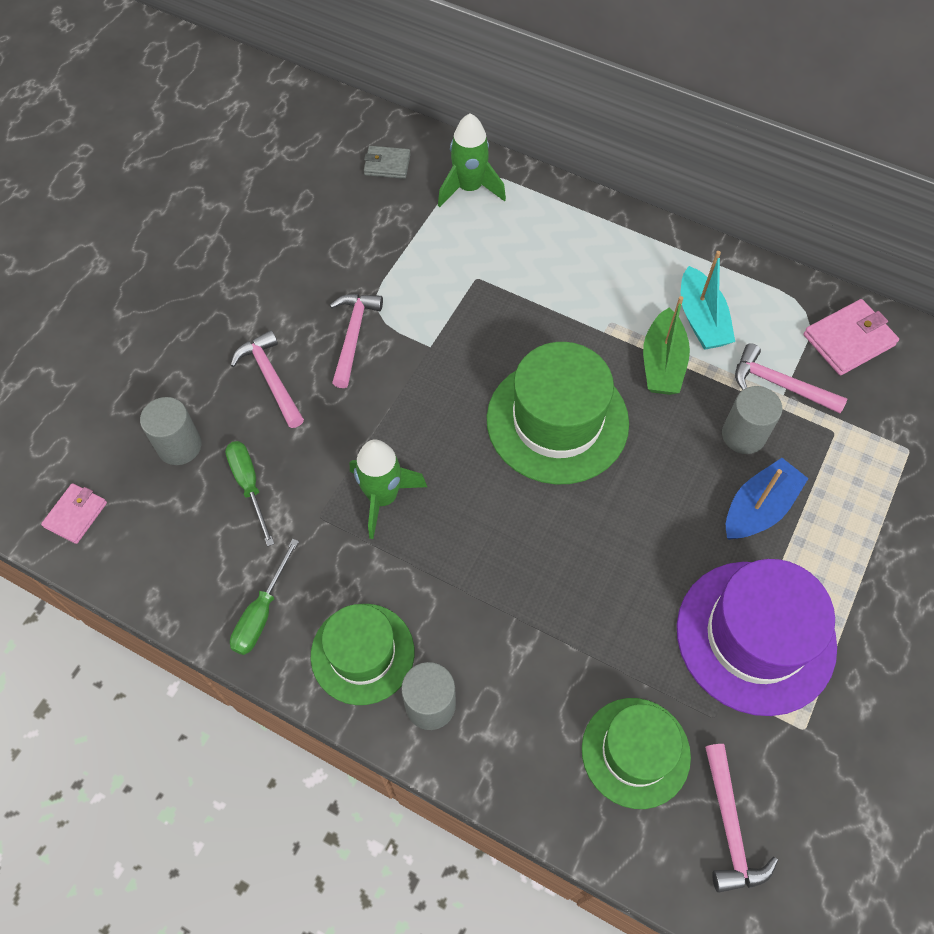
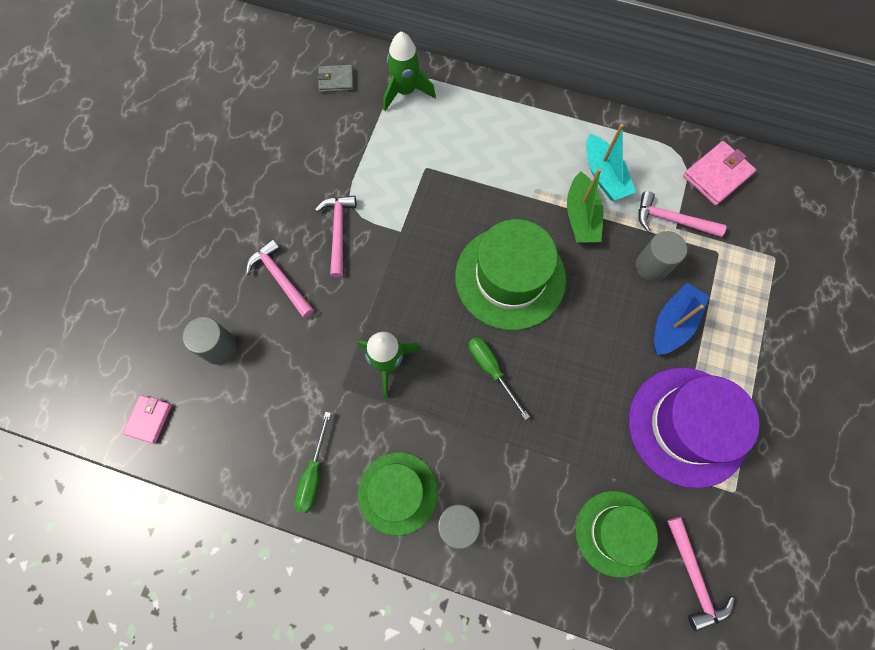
camera: 10 degrees left, 10 degrees up
(249, 485) = (282, 371): green screwdriver -> green screwdriver (491, 370)

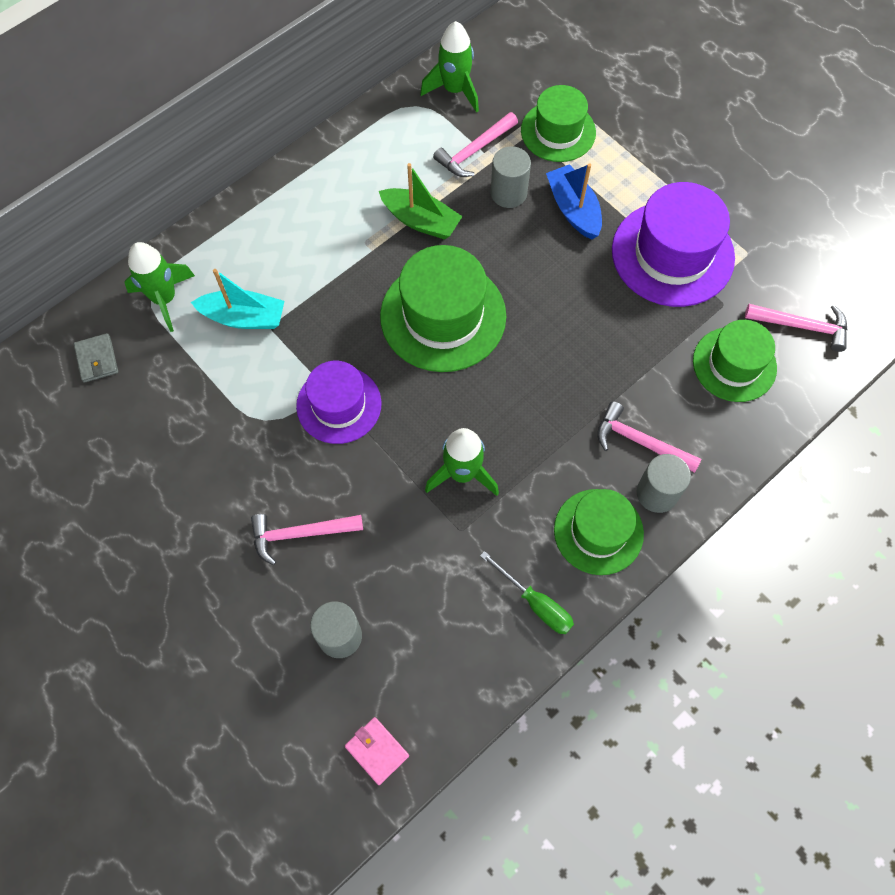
camera: 60 degrees left, 5 degrees down
(336, 80) = (97, 359): grey wallet -> grey wallet turned 45 degrees counterclockwise
(338, 232) = (285, 449): pink hammer -> pink hammer (640, 442)
(393, 247) = (339, 405): none -> purple hat
(491, 370) = (526, 383): green screwdriver -> none
(604, 176) = (391, 177): turquoise boat -> turquoise boat (244, 317)
(717, 175) = (454, 90): pink wallet -> green rocket
(738, 272) = (558, 131): none -> green hat

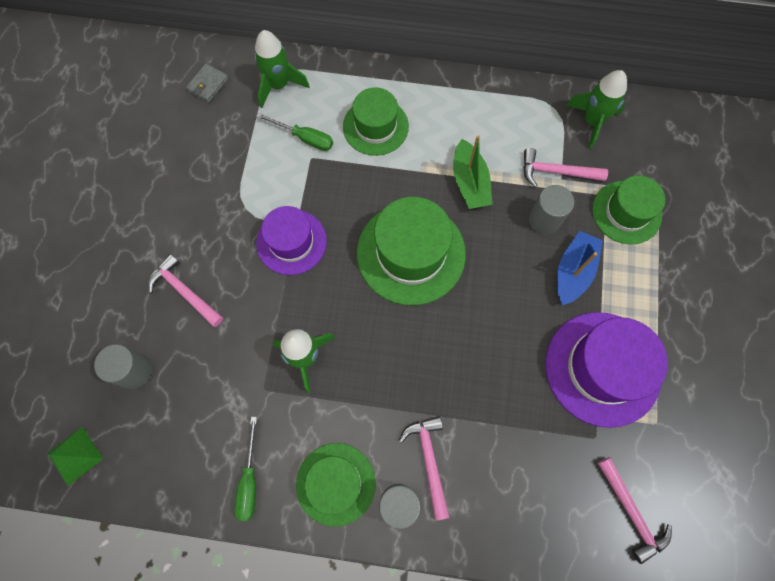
camera: 50 degrees right, 5 degrees up
(244, 317) = (304, 138): turquoise boat -> green screwdriver
(377, 751) = (74, 455): pink wallet -> green pyramid
(734, 364) = (551, 483): green hat -> green hat (375, 126)

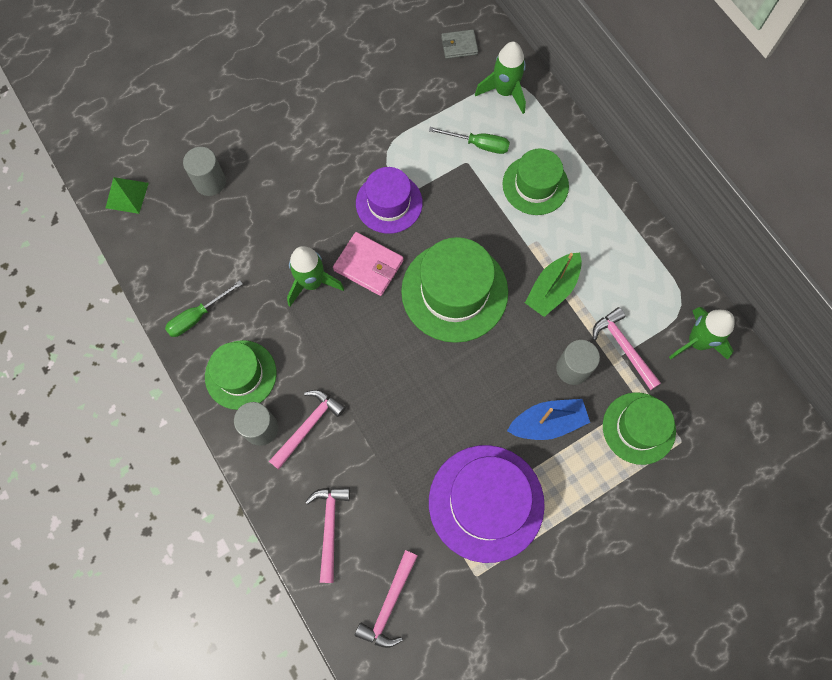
camera: 50 degrees right, 0 degrees up
(184, 292) = (291, 165): pink hammer -> pink hammer (329, 527)
(304, 138) = (478, 144): green screwdriver -> green screwdriver turned 60 degrees counterclockwise
(331, 300) = (368, 265): none -> pink wallet

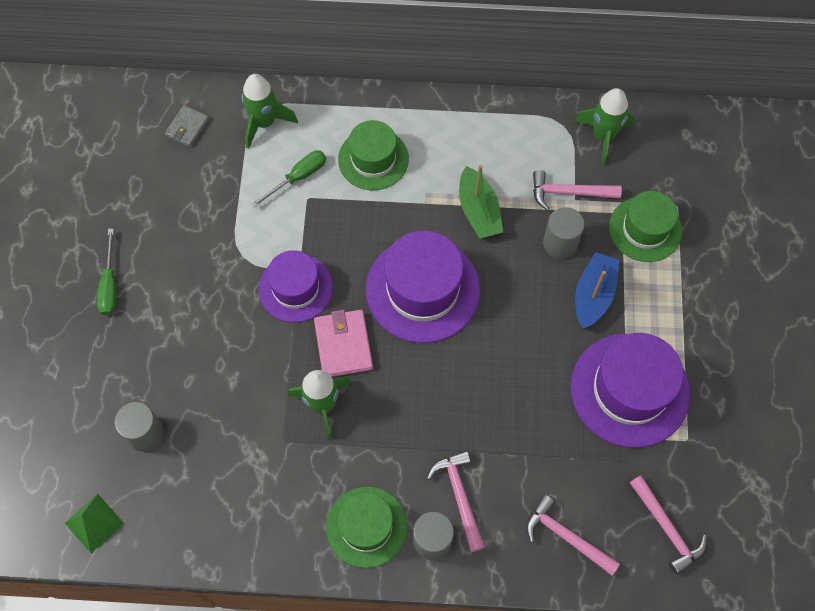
camera: 55 degrees left, 5 degrees down
(197, 316) = (278, 531): green screwdriver -> green screwdriver (110, 285)
(368, 265) = (343, 345): pink wallet -> pink wallet turned 75 degrees counterclockwise
(454, 291) = (423, 289): green hat -> purple hat

